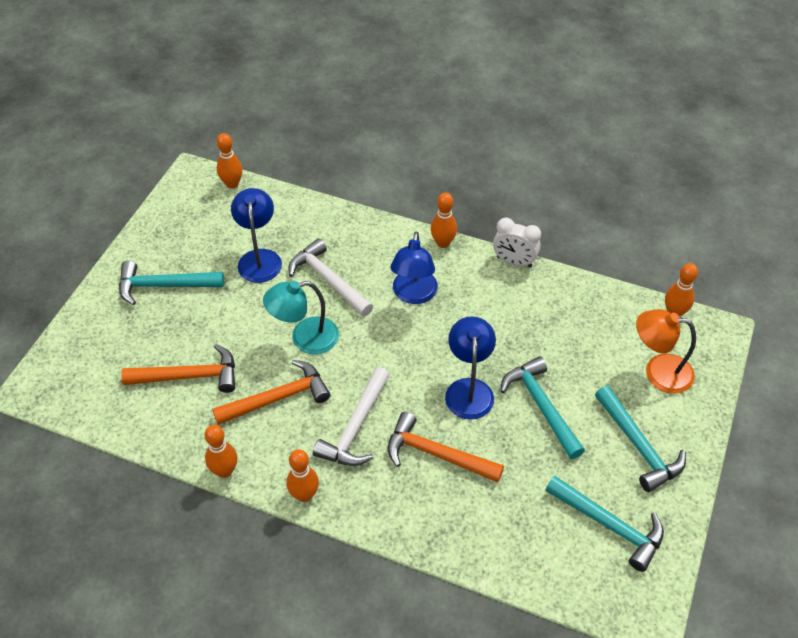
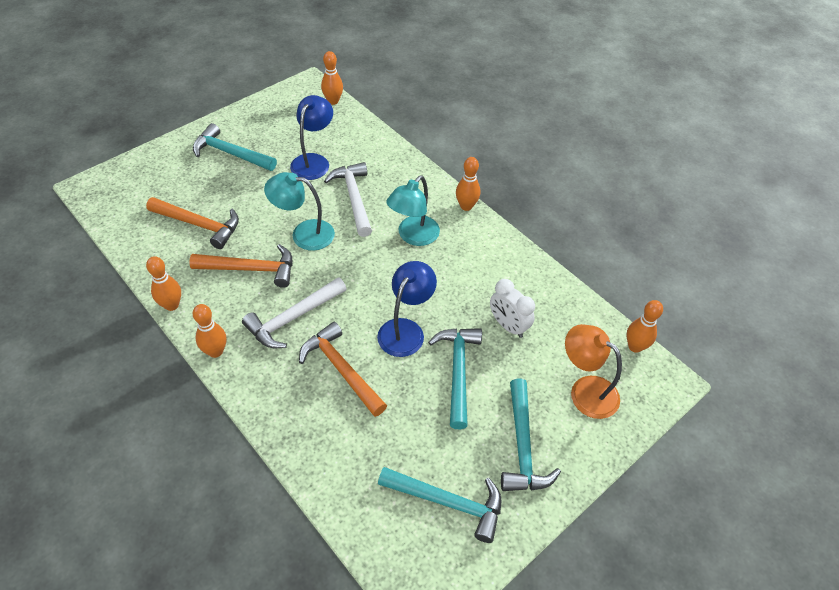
camera: 25 degrees right, 0 degrees up
(413, 295) = (413, 236): blue lamp -> turquoise lamp
(514, 262) = (516, 245): white clock -> white clock (508, 326)
(609, 525) = (448, 502): turquoise hammer -> turquoise hammer turned 45 degrees counterclockwise

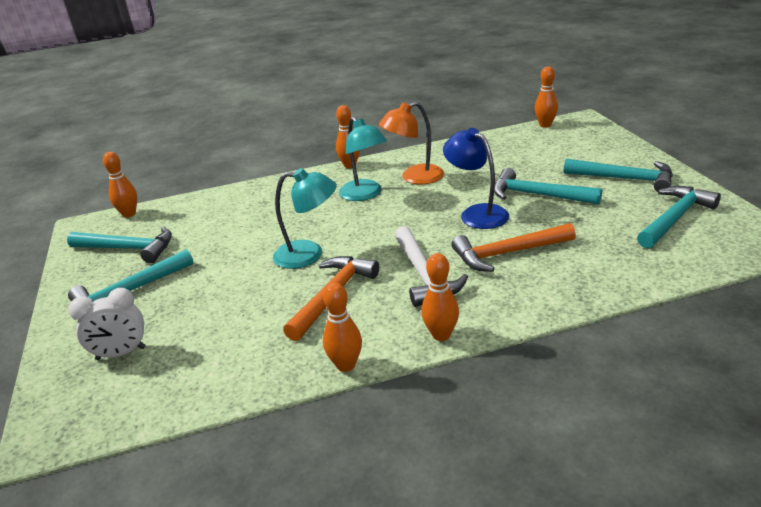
camera: 60 degrees left, 20 degrees down
(199, 224) = (227, 329): orange hammer -> none
(284, 125) = (128, 249): none -> turquoise hammer
(304, 233) = (309, 254): turquoise lamp -> turquoise lamp turned 120 degrees counterclockwise
(313, 161) = (207, 236): blue lamp -> none
(354, 198) = (286, 219): white hammer -> none
(508, 326) = (499, 167): white clock -> white clock (121, 353)
(585, 390) = (579, 148): orange lamp -> orange lamp (414, 177)

